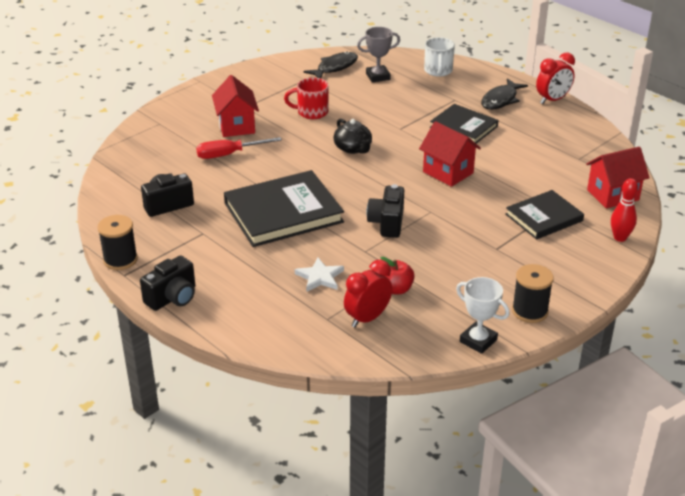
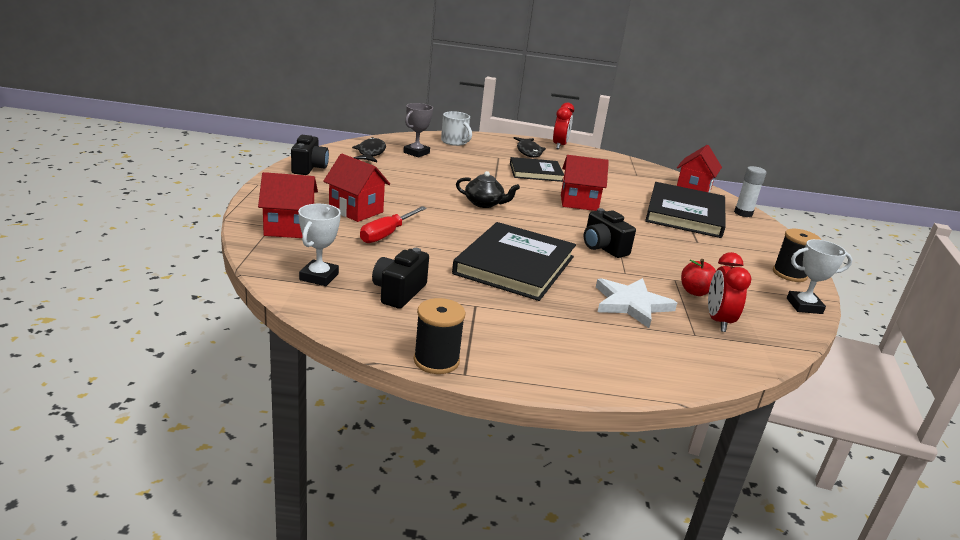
camera: 45 degrees left, 10 degrees down
(135, 175) = (319, 277): none -> white trophy
(168, 129) = (289, 229): none -> red house
(172, 298) = (549, 374): black camera -> black camera (309, 168)
(311, 112) = (406, 186): red mug -> none
(320, 277) = (631, 304): white star -> white star, size x1.51
(544, 217) = (685, 214): black book -> black book, size x1.63
(620, 238) = (743, 213): red bowling pin -> white glue stick

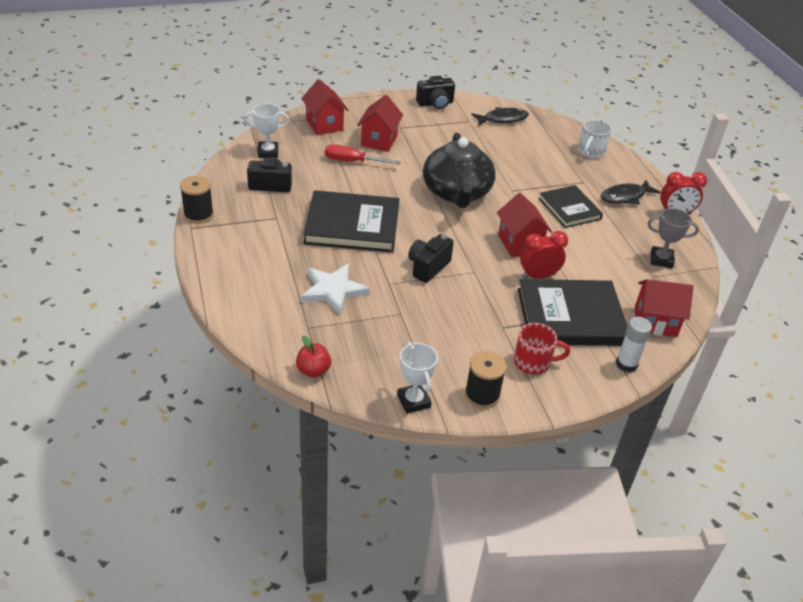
camera: 70 degrees right, 15 degrees up
(416, 153) = (532, 139): grey trophy -> grey trophy (661, 260)
(484, 203) = (456, 193): black teapot -> black teapot, size x2.01
(695, 292) = (385, 326): red apple -> red apple (313, 370)
(718, 321) = (340, 341): red clock -> red clock (538, 276)
(744, 243) = (533, 362): none -> red mug

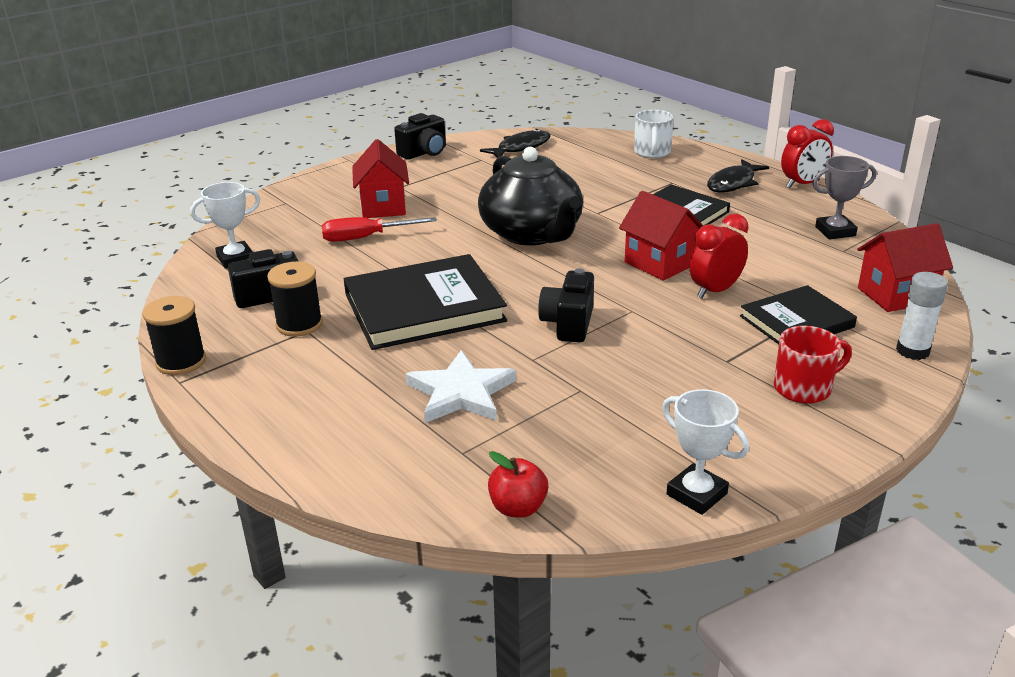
camera: 20 degrees left, 10 degrees down
(324, 125) = (294, 209): red house -> none
(482, 395) = (779, 451): black spool -> black spool (299, 324)
(570, 317) = (796, 322): black book -> black book, size x0.61

